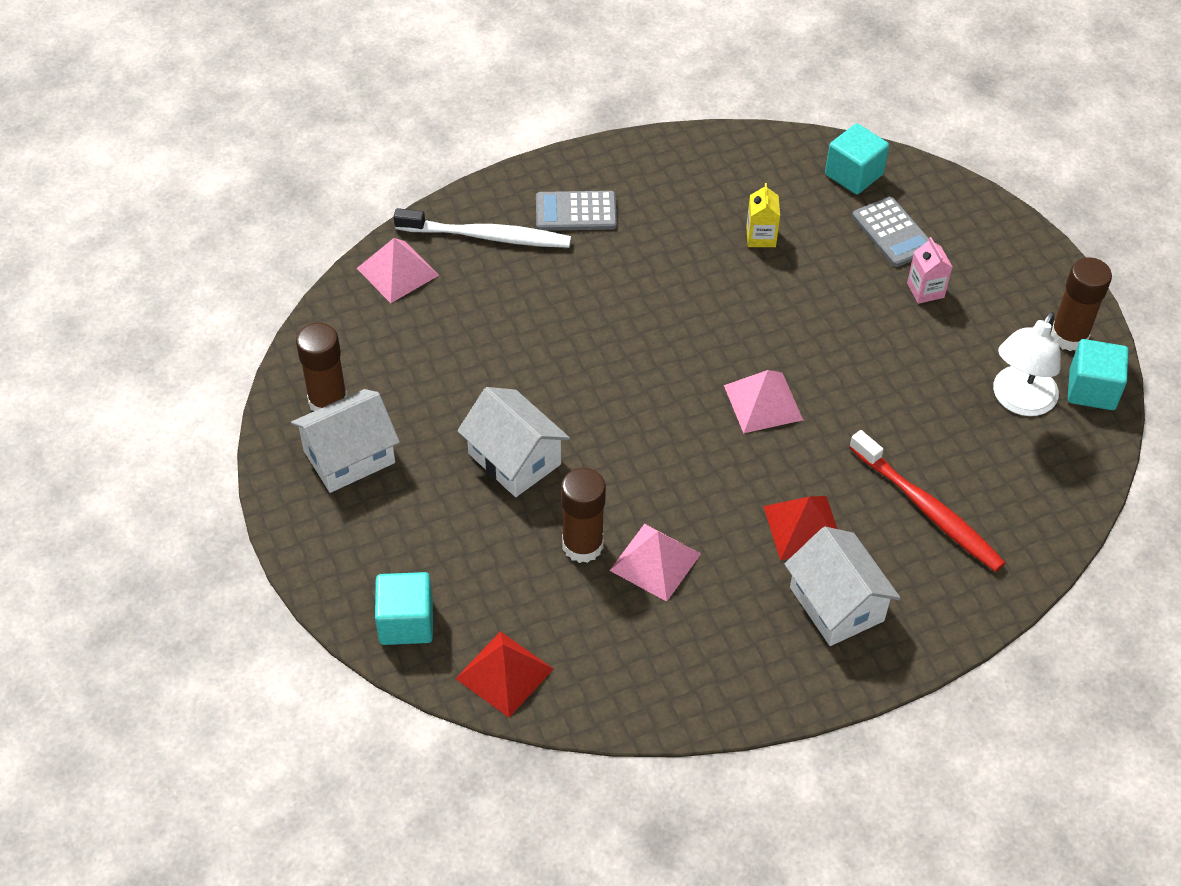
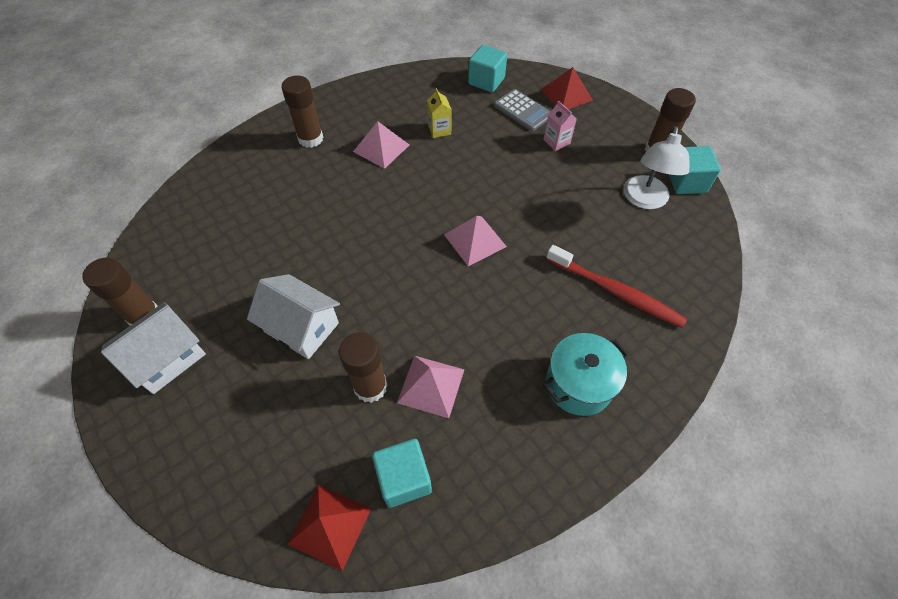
camera: 15 degrees left, 5 degrees up
(397, 271) = (188, 205): pink pyramid -> pink pyramid (381, 148)
(406, 622) = (234, 499): turquoise cube -> turquoise cube (404, 478)
(488, 236) = (251, 167): white toothbrush -> none
(576, 212) = (310, 139): grey calculator -> brown glue stick
(803, 527) = (533, 328): red pyramid -> red pyramid (566, 94)
(836, 604) = (578, 384): white house -> turquoise pot

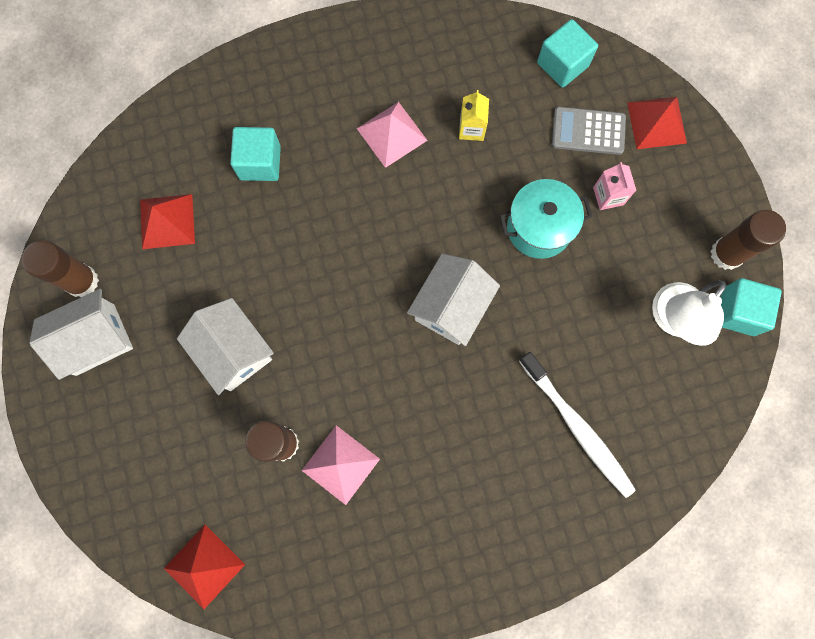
camera: 20 degrees right, 20 degrees up
(214, 250) = (167, 221): none -> red pyramid
(310, 139) = (313, 91): brown glue stick -> none
(404, 478) = (283, 548): turquoise cube -> turquoise cube (260, 163)
(475, 240) = (451, 307): pink pyramid -> white house
(523, 110) = (588, 131): grey calculator -> grey calculator turned 120 degrees clockwise
(578, 384) = (487, 517): turquoise pot -> turquoise pot (539, 228)
(616, 292) = (578, 428): red toothbrush -> white toothbrush

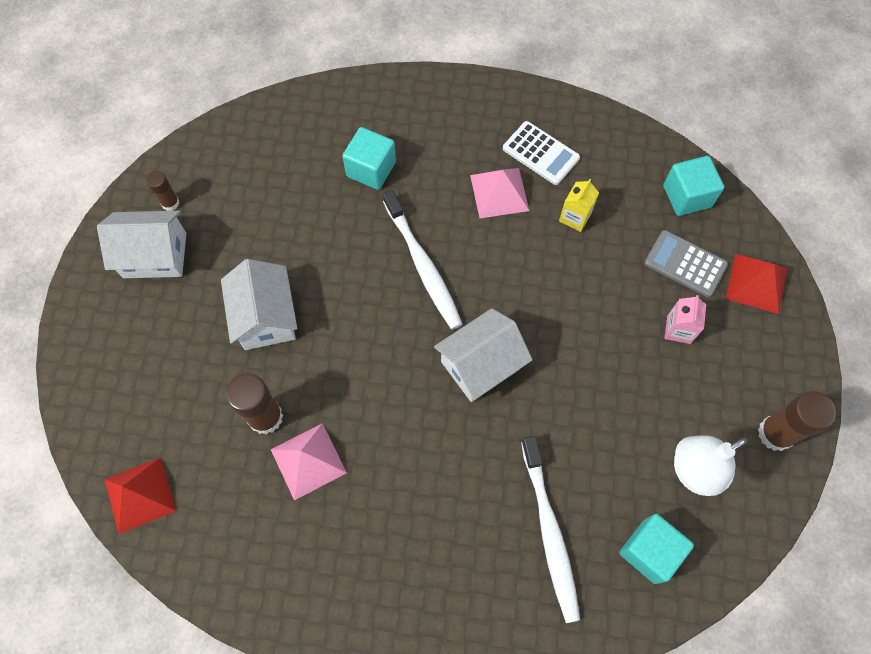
camera: 25 degrees right, 10 degrees down
(82, 281) = (170, 203): brown glue stick -> brown glue stick, size x0.56
(167, 221) = (267, 184): red pyramid -> none
(355, 237) = (423, 266): none -> white toothbrush
(412, 78) = (540, 153): none -> white calculator
(539, 228) = (598, 330): turquoise pot -> none
(737, 312) = (763, 494): turquoise cube -> turquoise cube (649, 551)

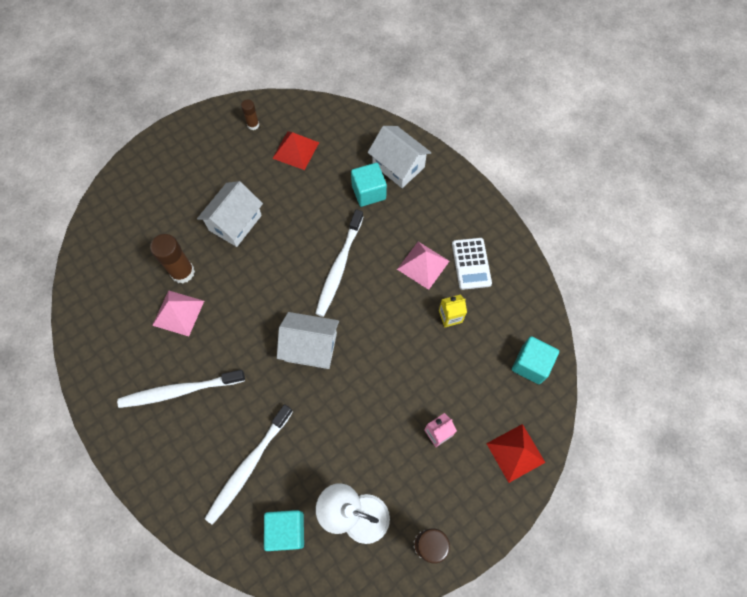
camera: 45 degrees right, 0 degrees up
(140, 495) = (93, 256): red pyramid -> red pyramid (296, 150)
(155, 255) = (219, 145): white house -> white house (398, 166)
(399, 534) = (179, 391): none -> white toothbrush
(685, 264) = (484, 401): grey calculator -> none

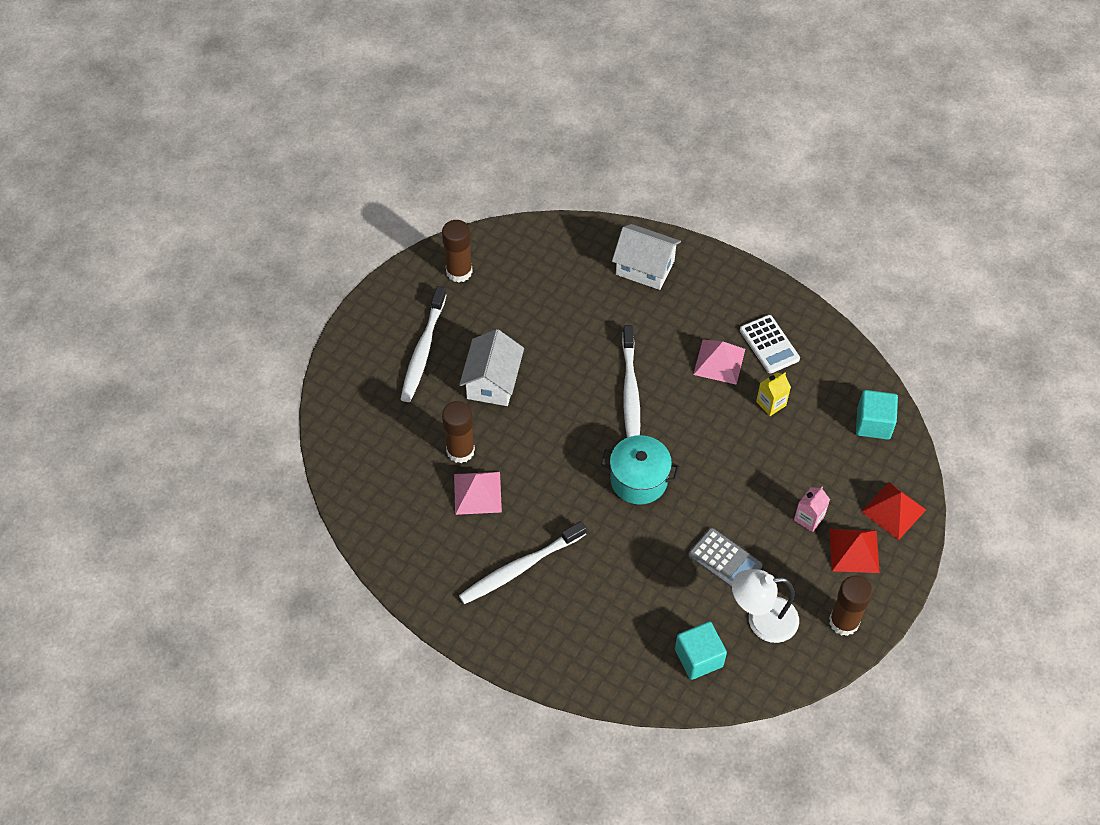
camera: 20 degrees left, 10 degrees down
(248, 467) = (630, 614): white toothbrush -> white toothbrush (423, 351)
(253, 125) = (459, 272): brown glue stick -> brown glue stick, size x1.77
(296, 150) = (522, 285): red pyramid -> red pyramid (854, 550)
(310, 347) = (638, 480): white house -> turquoise pot
(349, 446) = (725, 560): none -> grey calculator
(368, 192) = (625, 305): turquoise cube -> none

